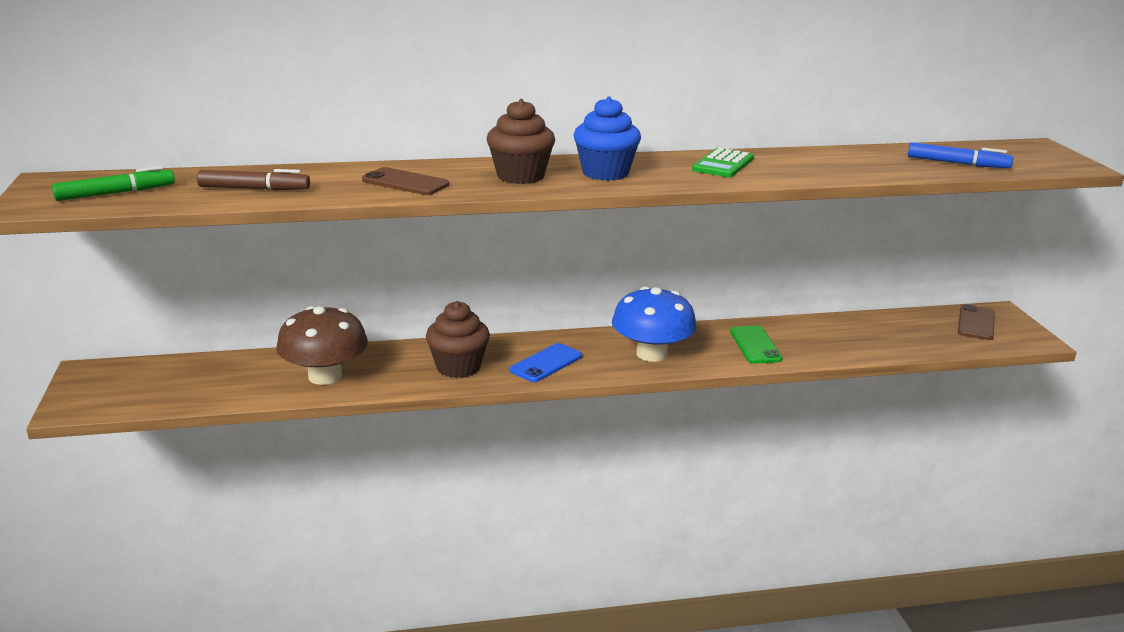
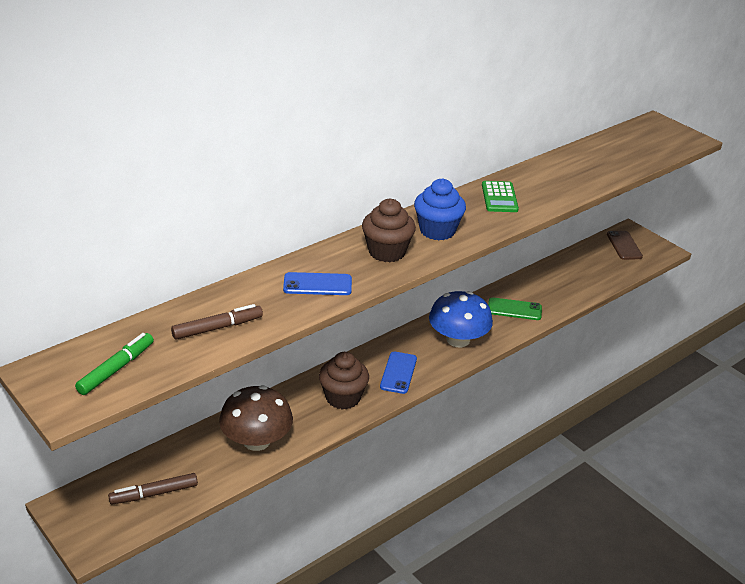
camera: 30 degrees left, 10 degrees up
(176, 387) = (154, 494): none -> brown marker
(405, 182) = (317, 284): brown phone -> blue phone
(755, 345) = (514, 309): green phone -> green phone turned 45 degrees counterclockwise
(957, 163) = (629, 156): blue marker -> none

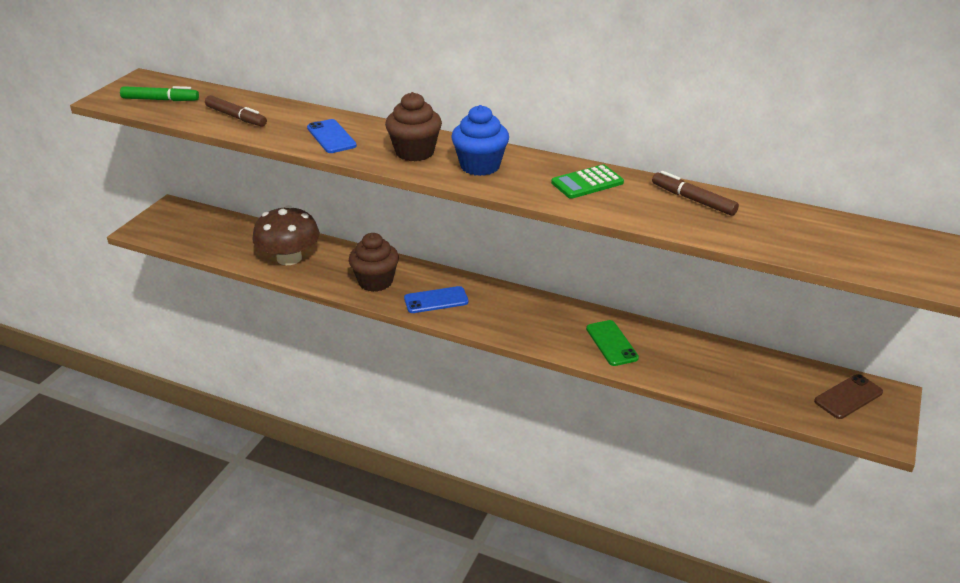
camera: 65 degrees right, 0 degrees up
(154, 494) = (203, 236): brown marker -> brown marker (693, 200)
(458, 339) = (520, 320): blue mushroom -> none

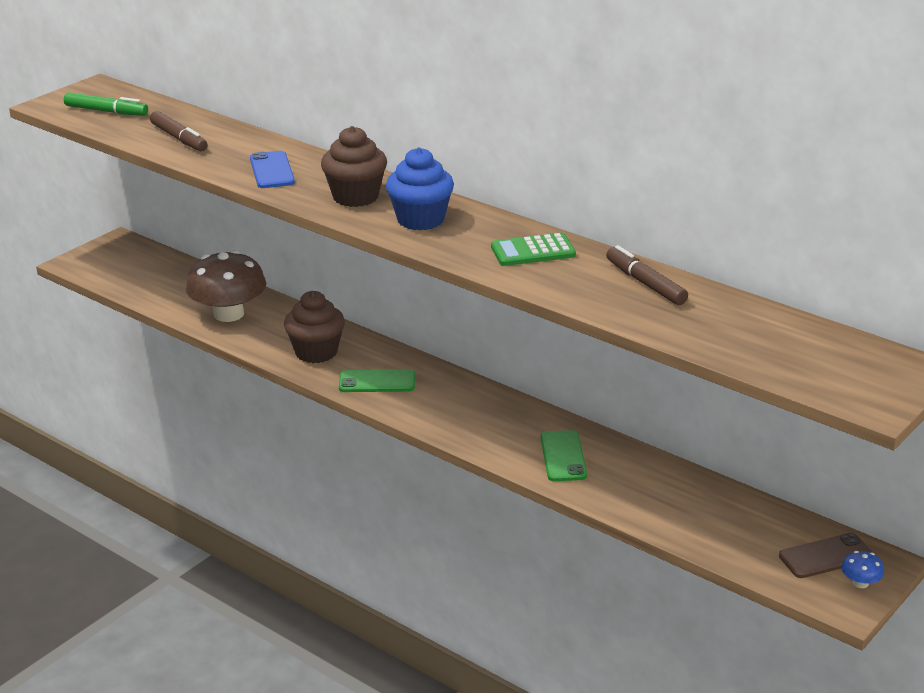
camera: 15 degrees right, 5 degrees down
(436, 300) = (377, 382): blue phone -> green phone
(885, 415) = (860, 583): none -> blue mushroom

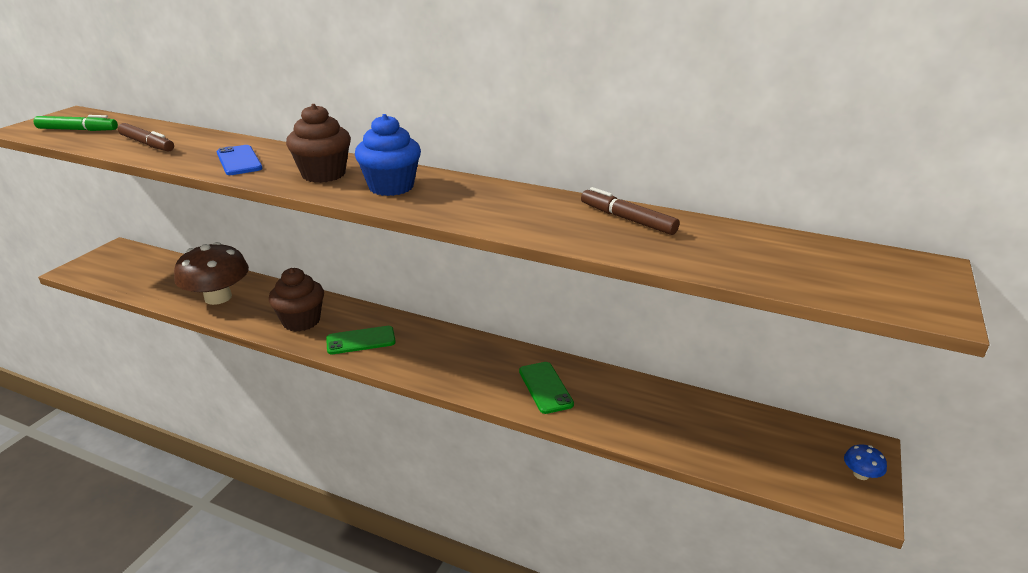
camera: 15 degrees left, 0 degrees up
(533, 251) = (508, 202): green calculator -> none
(826, 556) = (815, 451): brown phone -> none

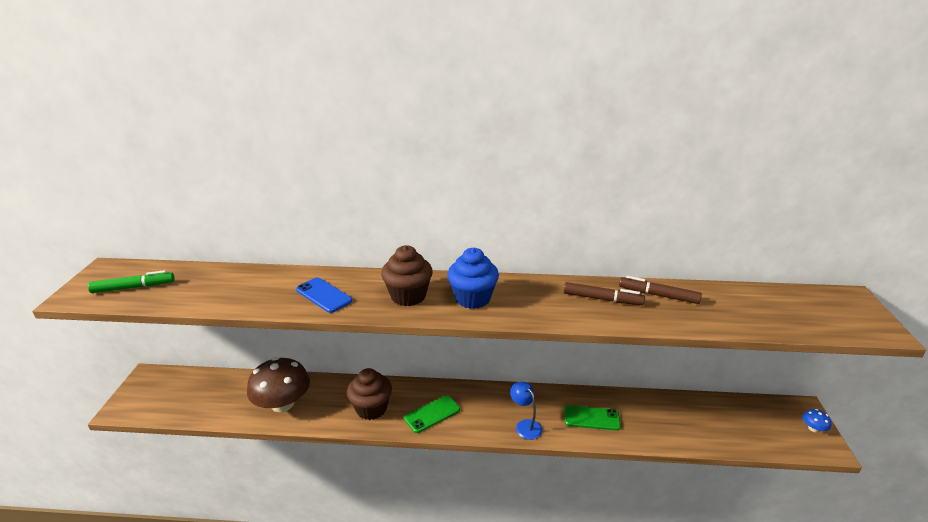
camera: 20 degrees left, 0 degrees up
(147, 144) = (220, 292): brown marker -> brown marker (602, 299)
(457, 376) = (525, 425): none -> blue lamp
(545, 387) = (591, 418): green phone -> green phone turned 45 degrees counterclockwise

